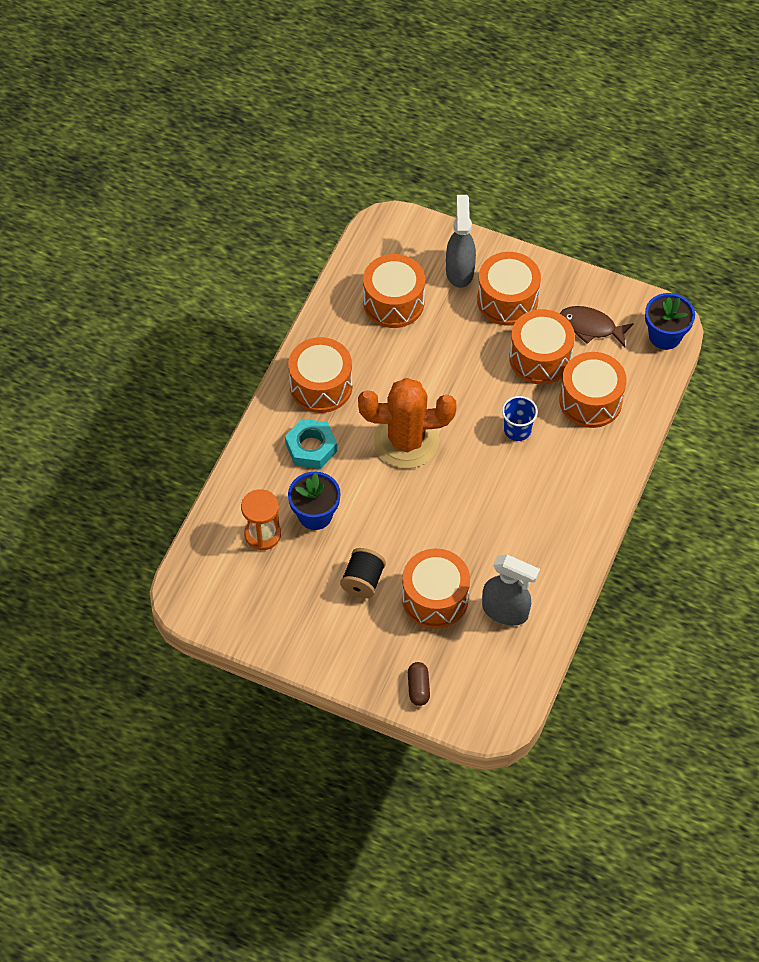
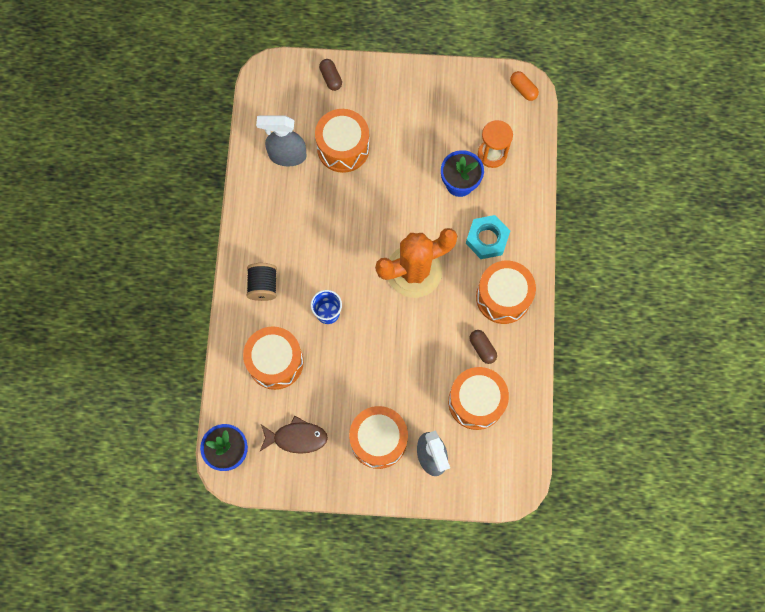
camera: 160 degrees right, 15 degrees up
(190, 596) = (523, 89): none -> orange capsule
(363, 581) = (401, 143): black spool -> black spool (263, 286)
(365, 346) = (482, 348): none -> brown capsule
(540, 358) = (331, 389): orange drum -> none

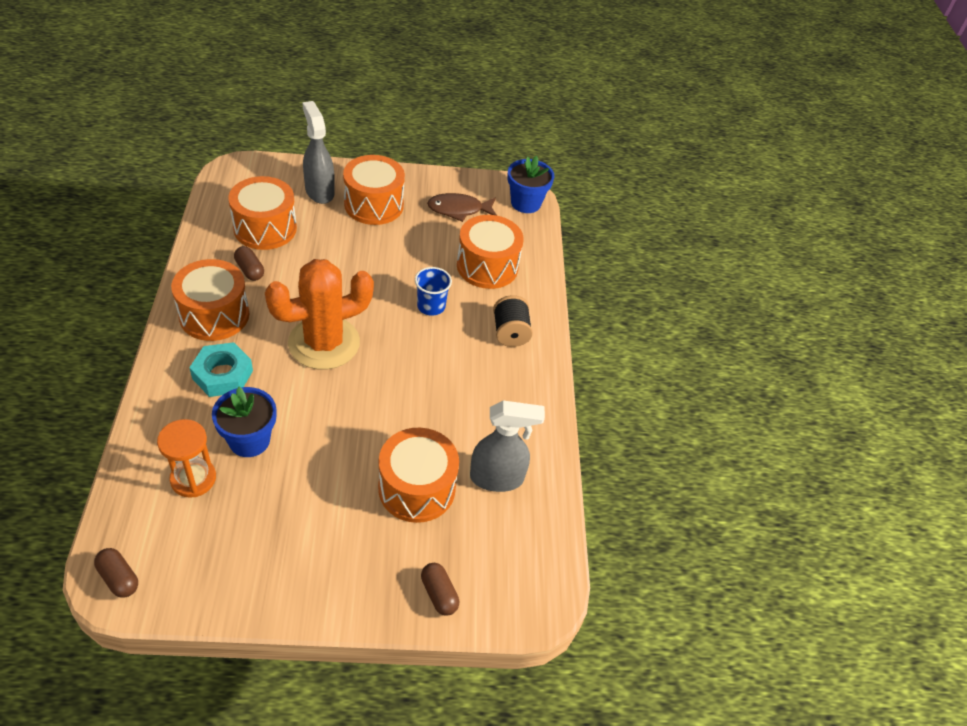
camera: 170 degrees right, 25 degrees down
(523, 89) = (119, 578): orange capsule -> brown capsule

